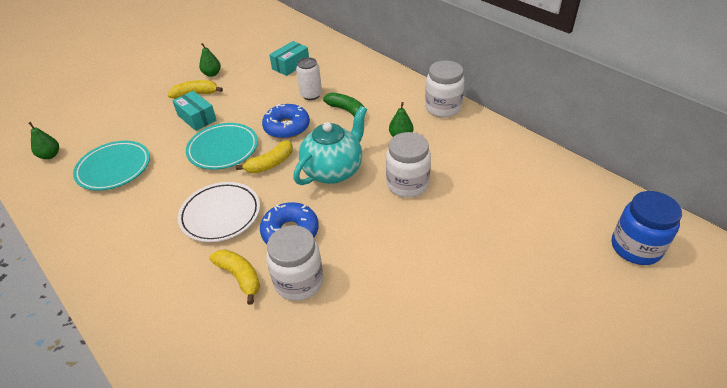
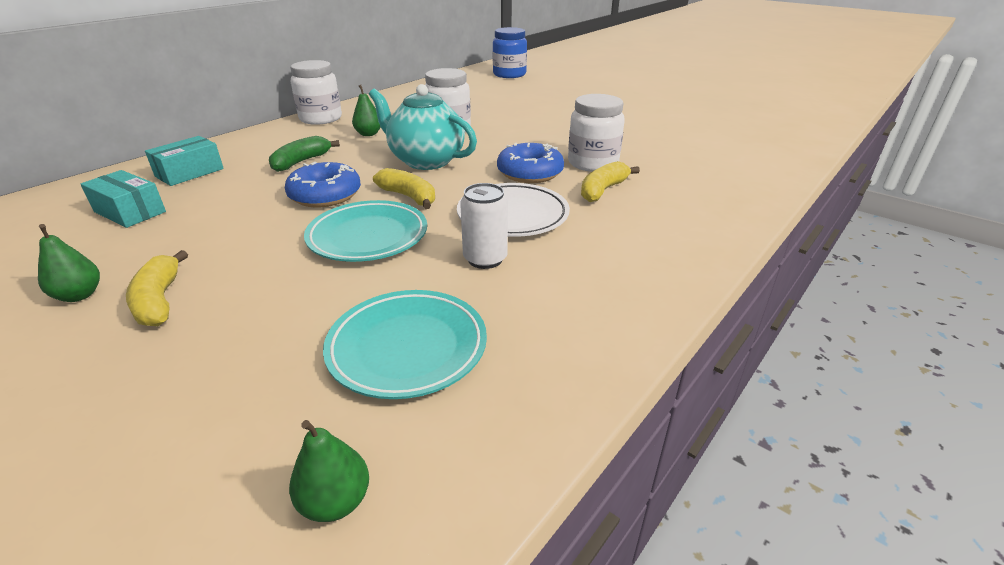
camera: 100 degrees left, 10 degrees down
(197, 118) = (258, 280): turquoise box -> turquoise box (189, 173)
(311, 95) = (245, 187): white can -> white can (485, 259)

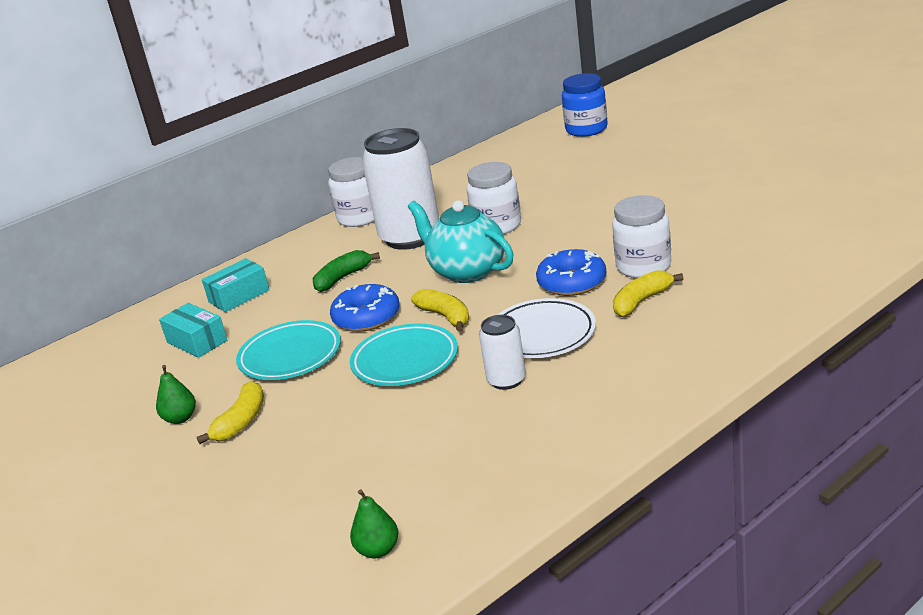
camera: 15 degrees right, 5 degrees down
(159, 300) = (241, 422): yellow banana -> yellow banana turned 150 degrees counterclockwise
(368, 134) = (410, 237): green pear -> white can
(407, 348) = (431, 456): turquoise plate -> turquoise plate (290, 356)

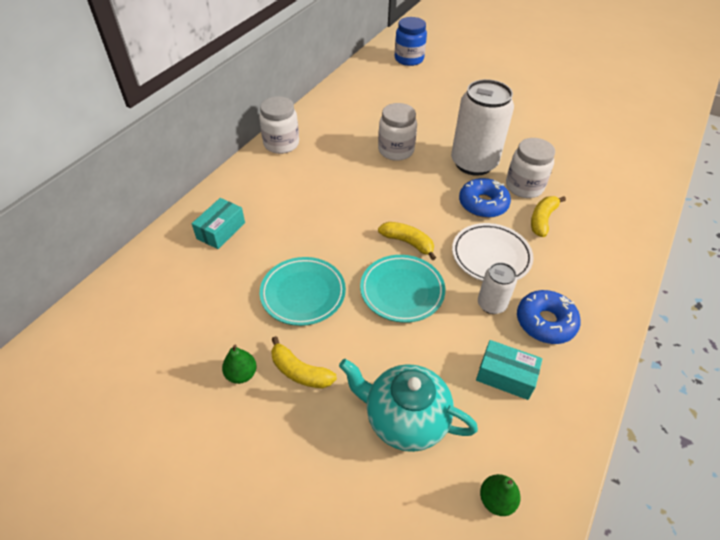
camera: 25 degrees left, 20 degrees up
(197, 341) = (209, 284): turquoise box -> turquoise box (505, 376)
(241, 422) = (299, 371): yellow banana -> yellow banana turned 120 degrees clockwise
(342, 278) = (301, 207): green banana -> none
(366, 317) = (345, 247): blue donut -> blue donut (545, 322)
(410, 237) = (334, 163): white can -> white can (473, 163)
(467, 271) = (398, 196): turquoise teapot -> turquoise teapot (404, 419)

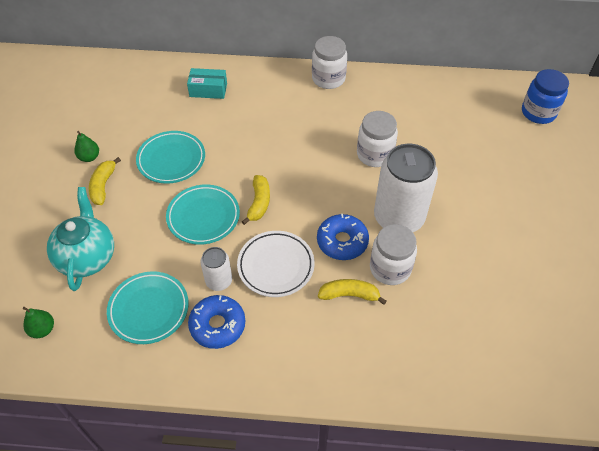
camera: 65 degrees right, 5 degrees up
(505, 376) = (149, 309): turquoise box -> turquoise plate

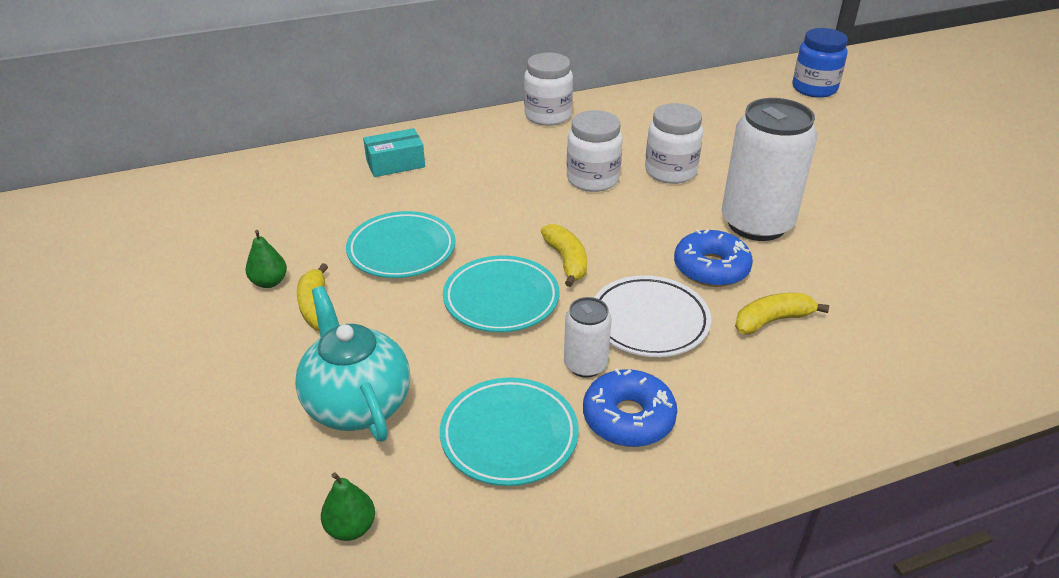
camera: 25 degrees left, 15 degrees down
(390, 268) = (794, 276): white jar -> white jar (592, 179)

